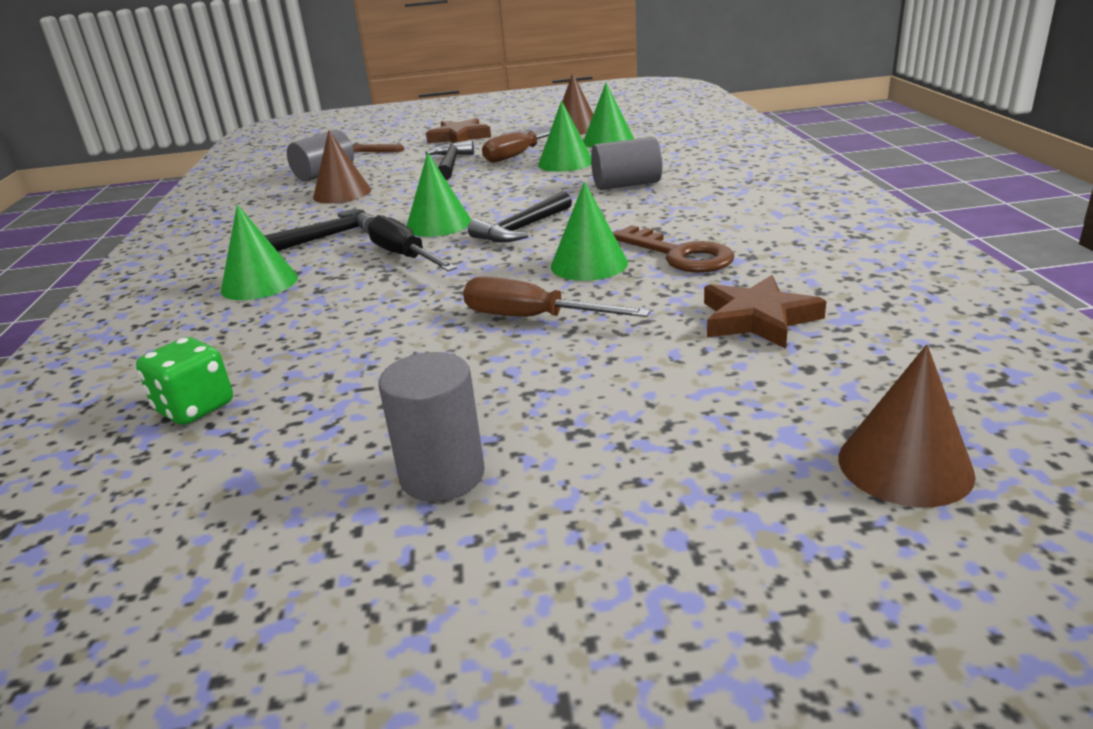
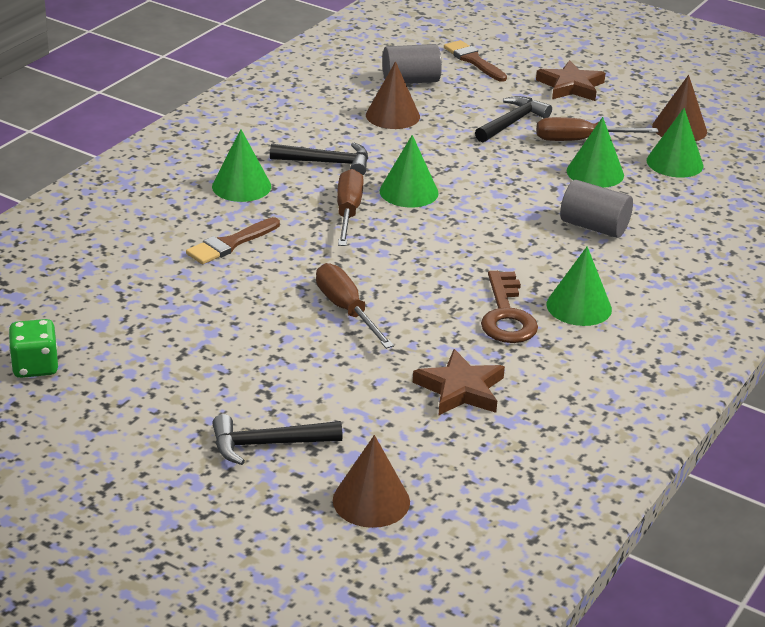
camera: 35 degrees right, 5 degrees up
(195, 408) = (121, 266): green dice -> green dice (35, 366)
(314, 327) = (230, 244): none -> brown brush
(405, 256) = (348, 212): black screwdriver -> brown screwdriver
(442, 475) = (179, 374): grey cylinder -> none
(522, 229) = (452, 230): black hammer -> black hammer (268, 444)
(589, 264) = (441, 289): green cone -> green cone (579, 306)

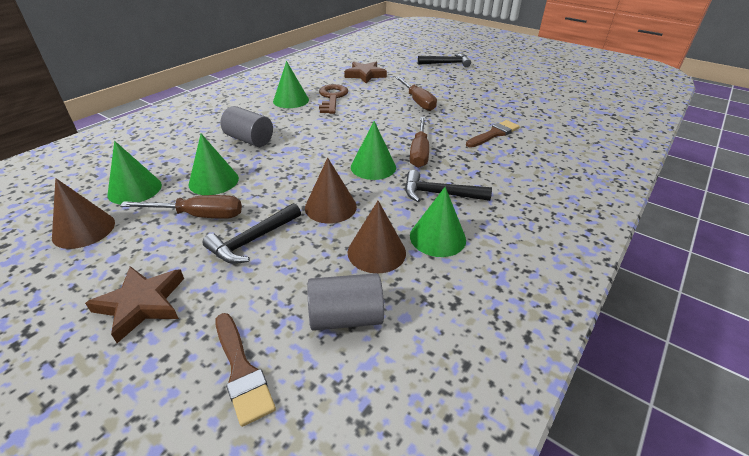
camera: 175 degrees left, 5 degrees up
(35, 366) = (560, 85): green dice -> none
(241, 186) = (503, 173): green cone -> green cone (437, 237)
(371, 501) = (406, 51): brown cone -> brown cone (330, 207)

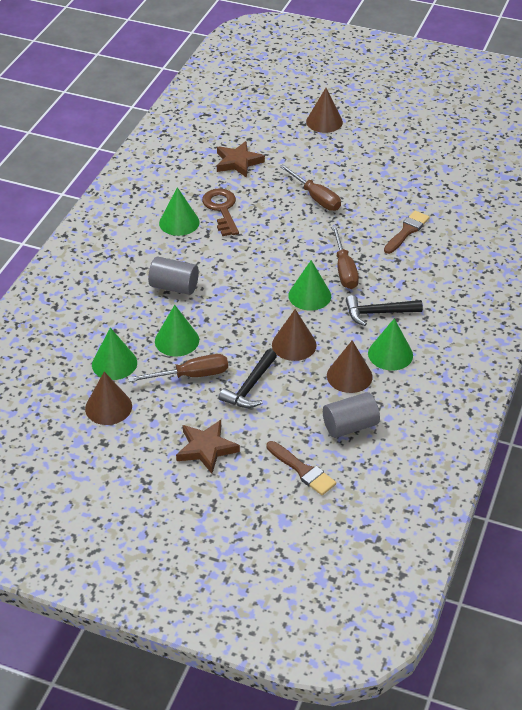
camera: 15 degrees left, 5 degrees up
(446, 63) = (324, 122): black hammer -> brown cone

